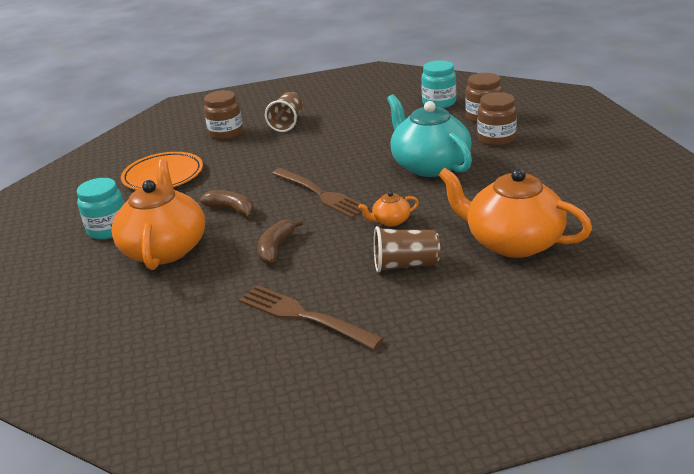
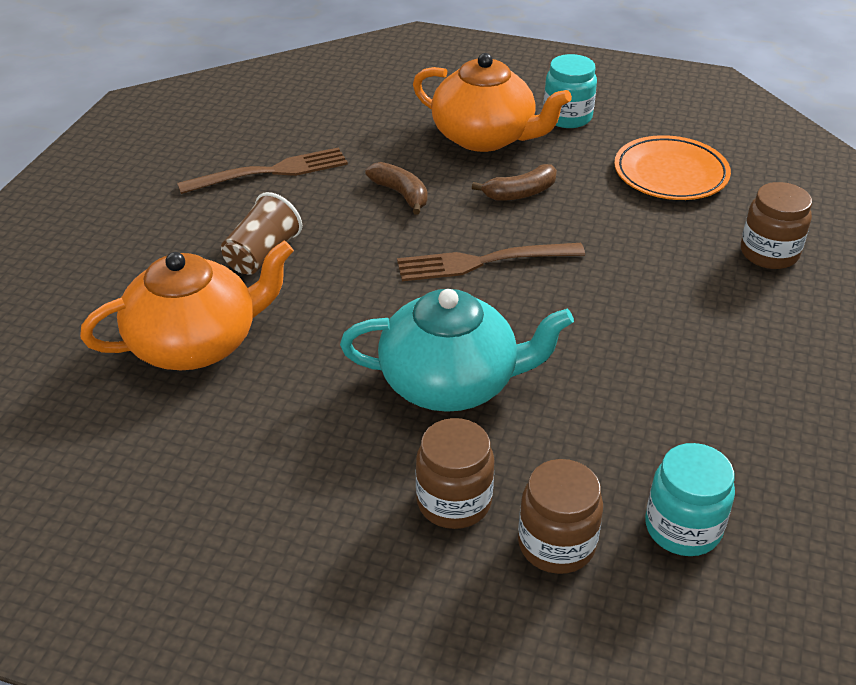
camera: 120 degrees right, 10 degrees up
(287, 123) = (757, 319): brown cup -> none
(390, 221) = (355, 283): orange teapot -> none

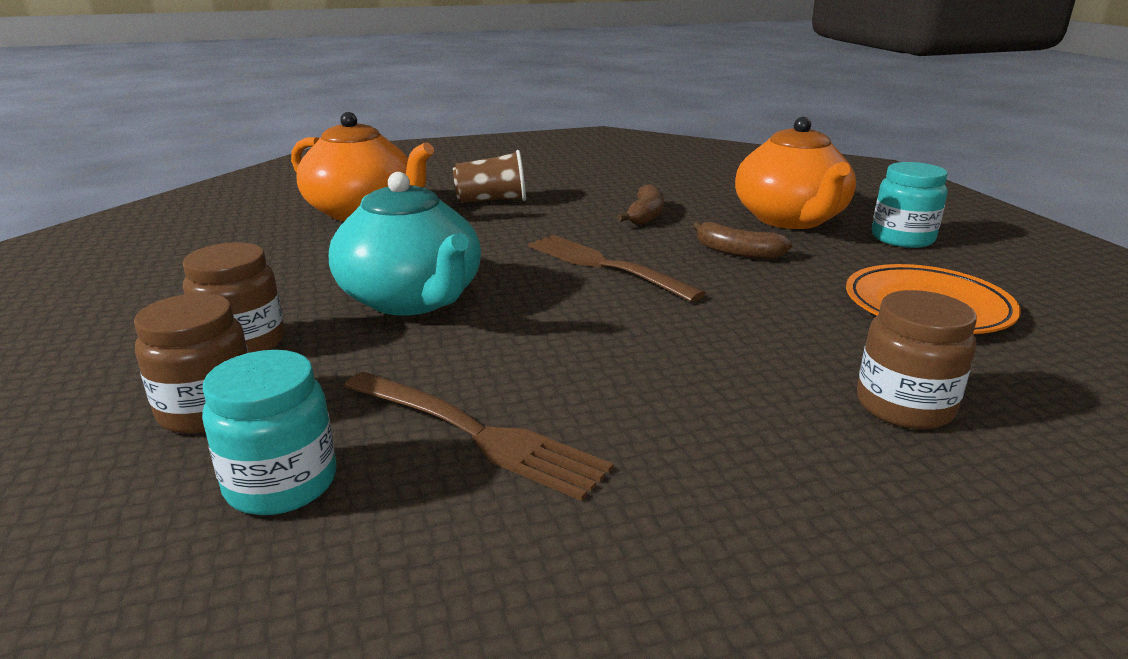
camera: 55 degrees right, 15 degrees down
(270, 172) = (594, 177): brown fork -> brown fork (476, 434)

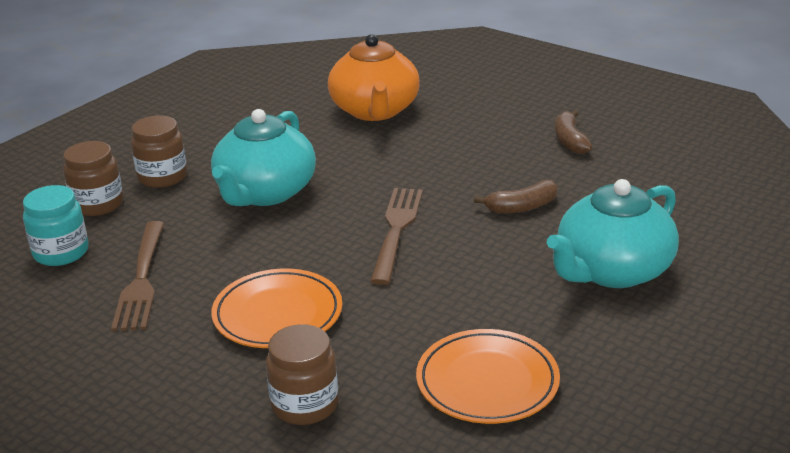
camera: 55 degrees right, 5 degrees up
(492, 200) = (463, 139): brown cup -> none
(690, 367) = (278, 314): none -> orange plate
(737, 252) = (494, 271): brown banana -> brown banana (569, 140)
(790, 219) = (612, 271): orange teapot -> turquoise teapot
(902, 238) = (642, 337): turquoise jar -> none

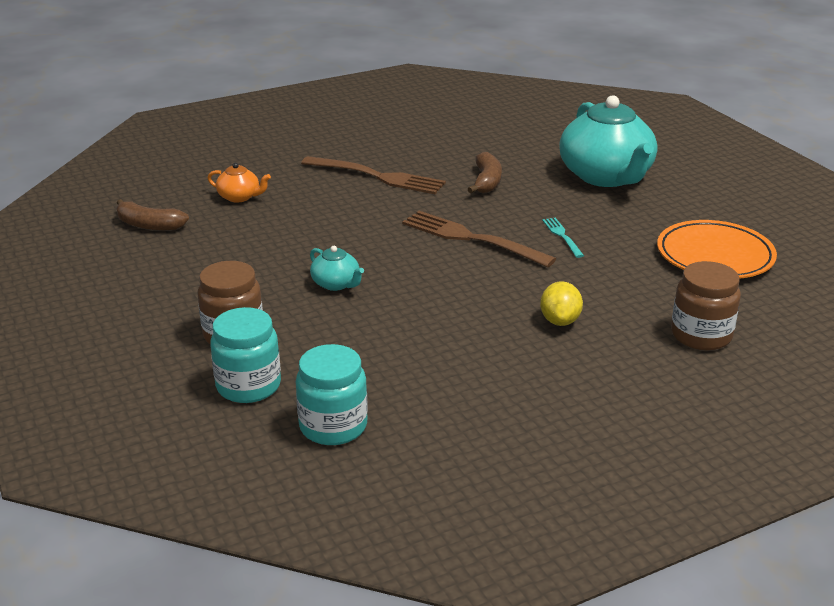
camera: 65 degrees left, 0 degrees up
(98, 204) = (248, 386): brown jar -> turquoise jar
(141, 279) = (437, 382): brown fork -> brown fork (377, 176)
(265, 192) = (336, 284): turquoise teapot -> turquoise teapot, size x0.43
(278, 314) = (560, 321): orange plate -> yellow lemon
(375, 110) = (239, 197): orange teapot -> orange teapot, size x0.43
(445, 276) = (562, 236): none -> turquoise fork
(569, 140) = (402, 138): brown banana -> brown banana (149, 225)

